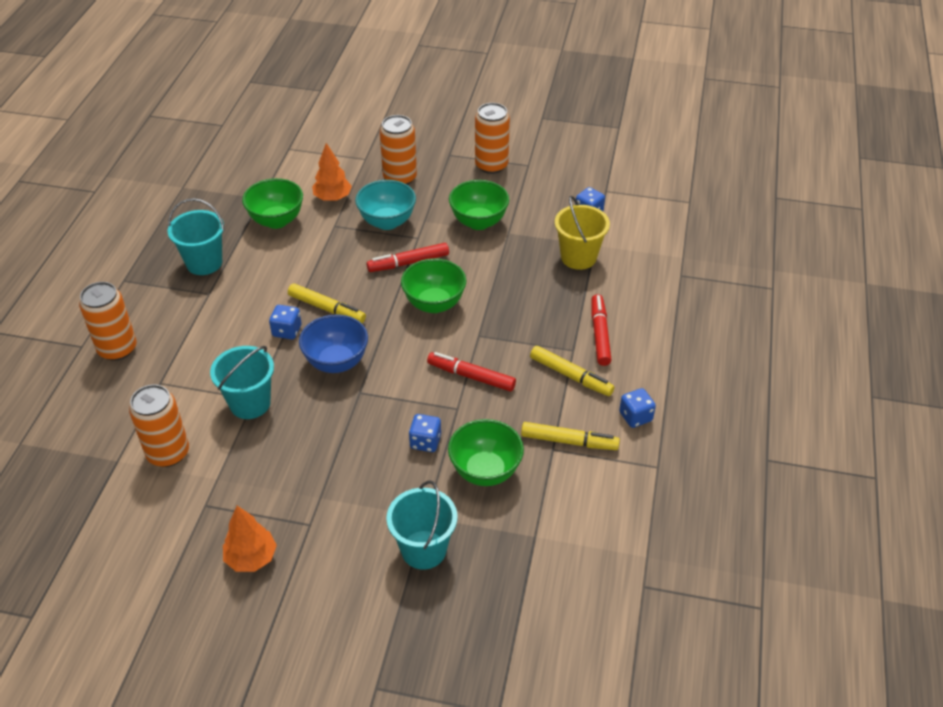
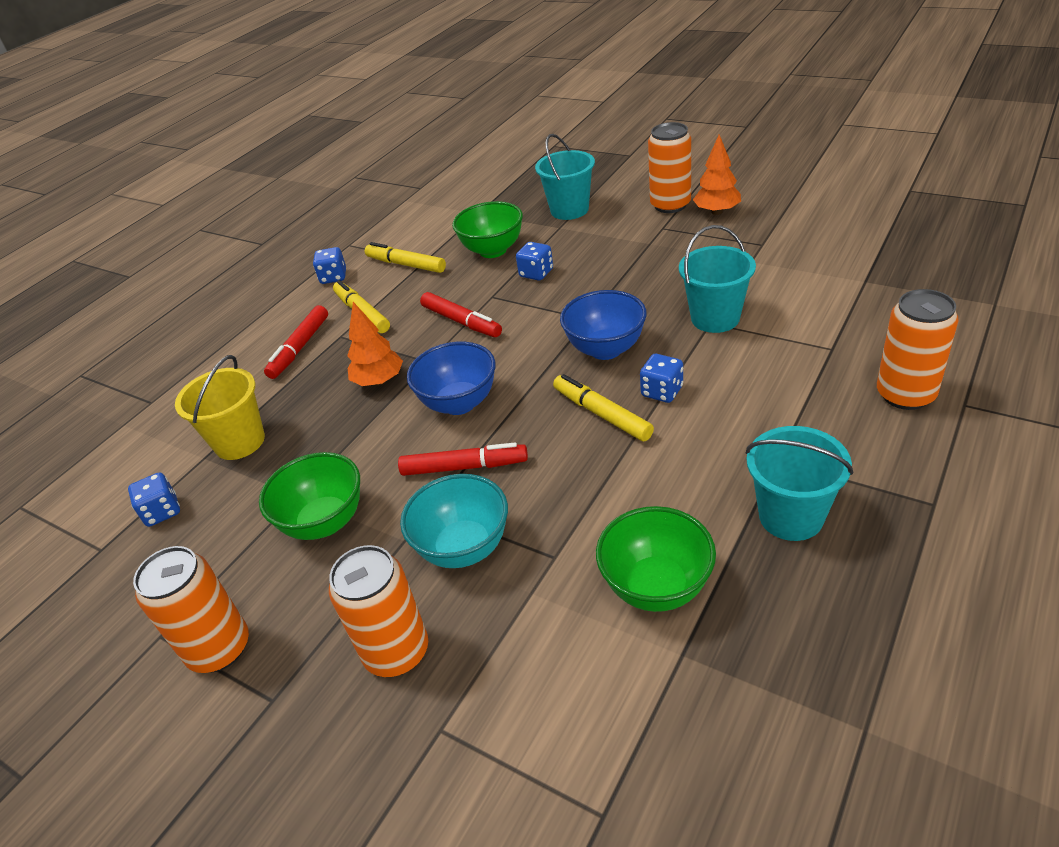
camera: 155 degrees left, 5 degrees down
(168, 453) = (807, 283): orange can -> orange can (670, 205)
(333, 198) = (540, 624): orange tree -> orange tree (379, 381)
(434, 304) = (459, 403): green bowl -> blue bowl

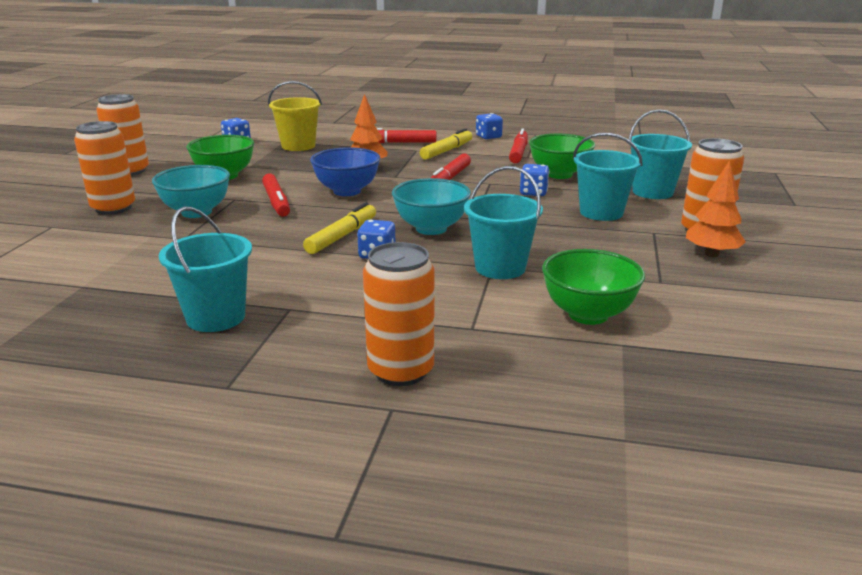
camera: 65 degrees right, 15 degrees down
(406, 265) = (518, 152): yellow marker -> red marker
(605, 349) = (431, 229): blue bowl -> turquoise bowl
(607, 245) = (601, 212): none -> turquoise bucket
(656, 587) = (147, 272): green bowl -> green bowl (588, 314)

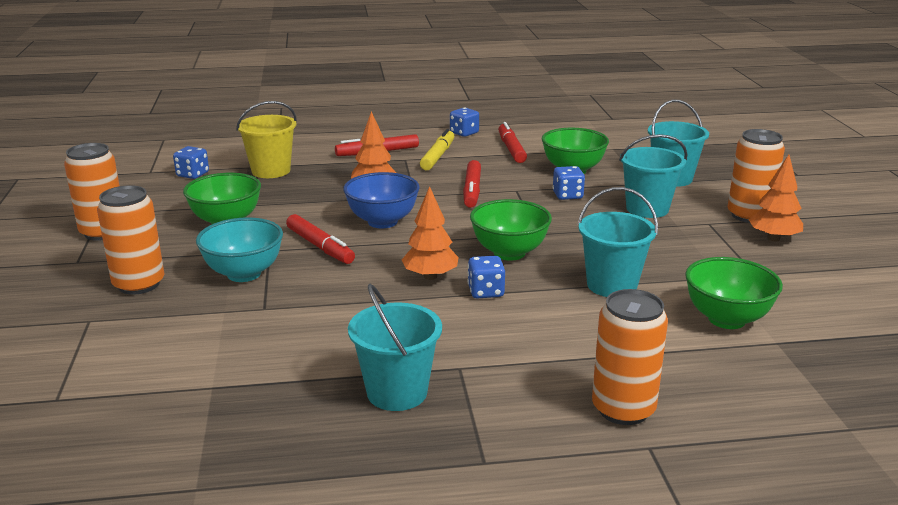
camera: 20 degrees left, 0 degrees up
(342, 236) = (430, 276): yellow marker -> orange tree
(431, 229) = (509, 253): turquoise bowl -> green bowl

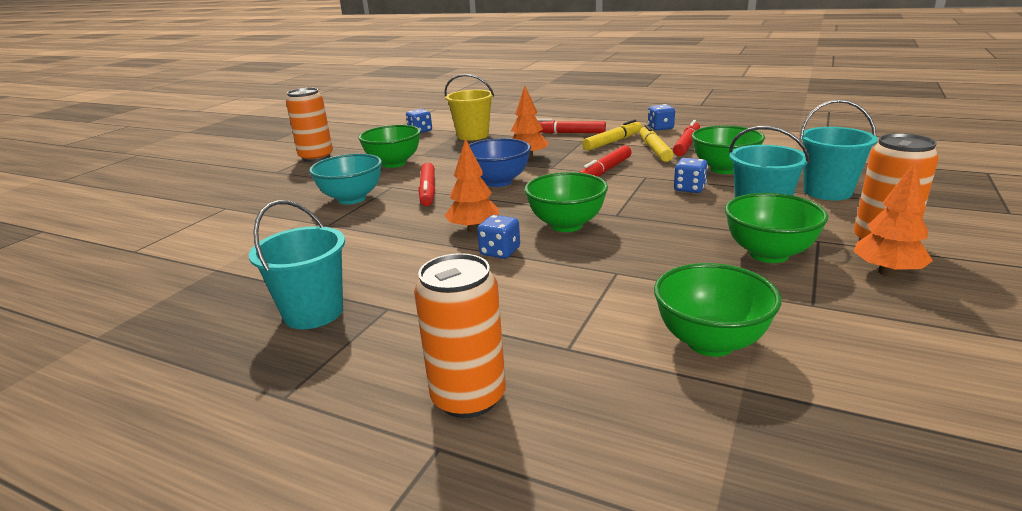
camera: 35 degrees right, 0 degrees up
(139, 284) = (284, 192): orange can -> none
(489, 159) = (654, 150): none -> yellow marker
(612, 285) = (625, 275): turquoise bucket -> none
(689, 242) = (768, 254): none -> green bowl

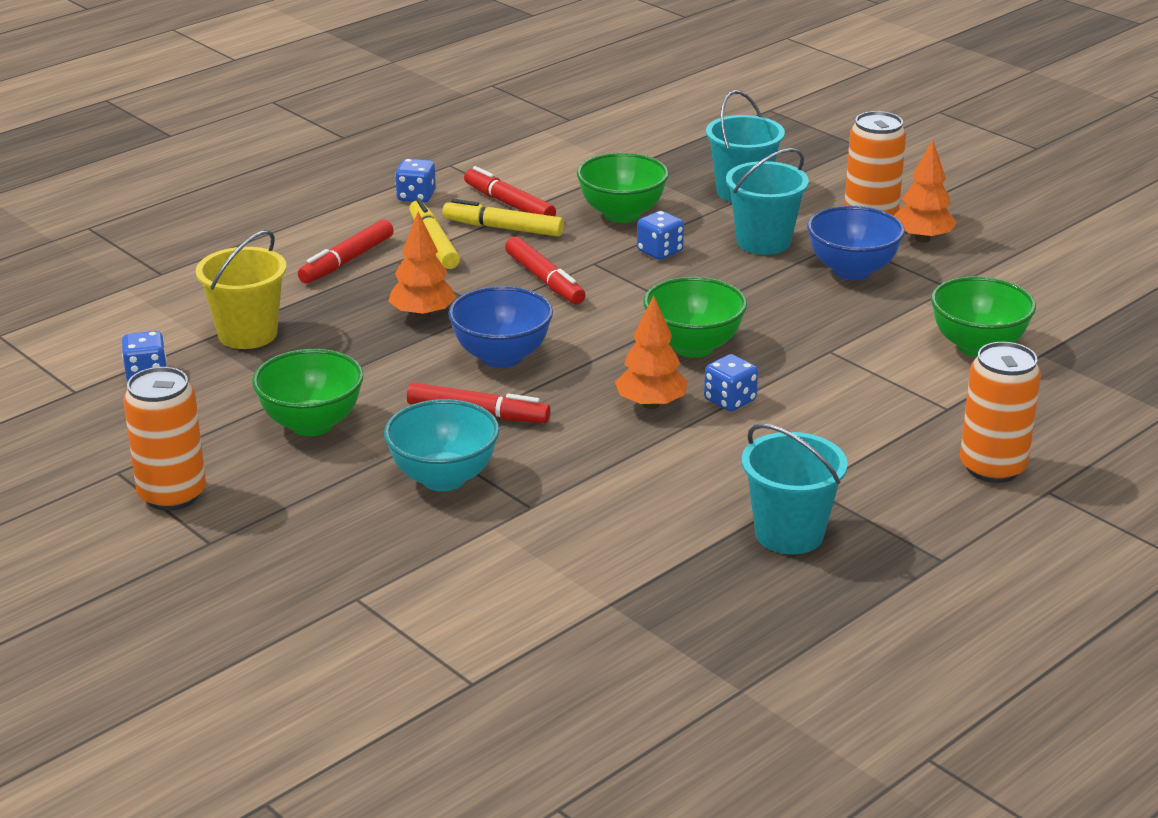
camera: 70 degrees left, 5 degrees up
(768, 254) = (852, 271): green bowl -> blue bowl

